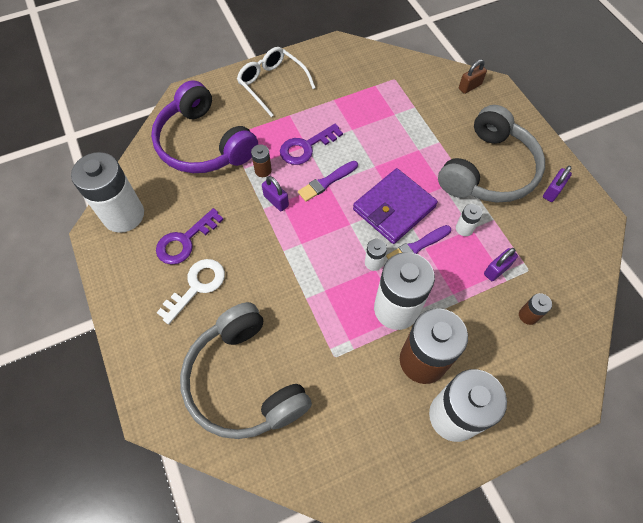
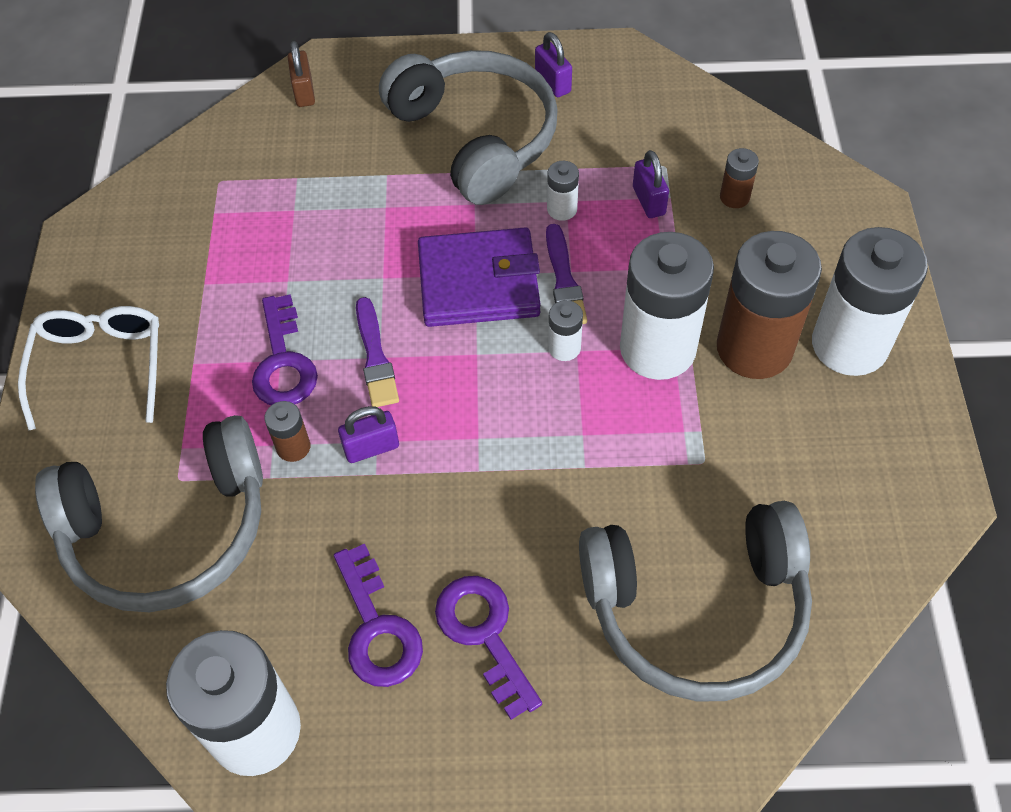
camera: 65 degrees left, 5 degrees down
(197, 286) = (484, 634): white key -> purple key
(204, 144) = (168, 530): purple headphones -> grey headphones
(272, 84) = (100, 366): white glasses -> white glasses turned 105 degrees clockwise
(394, 208) = (479, 283): purple wallet -> purple wallet turned 75 degrees counterclockwise

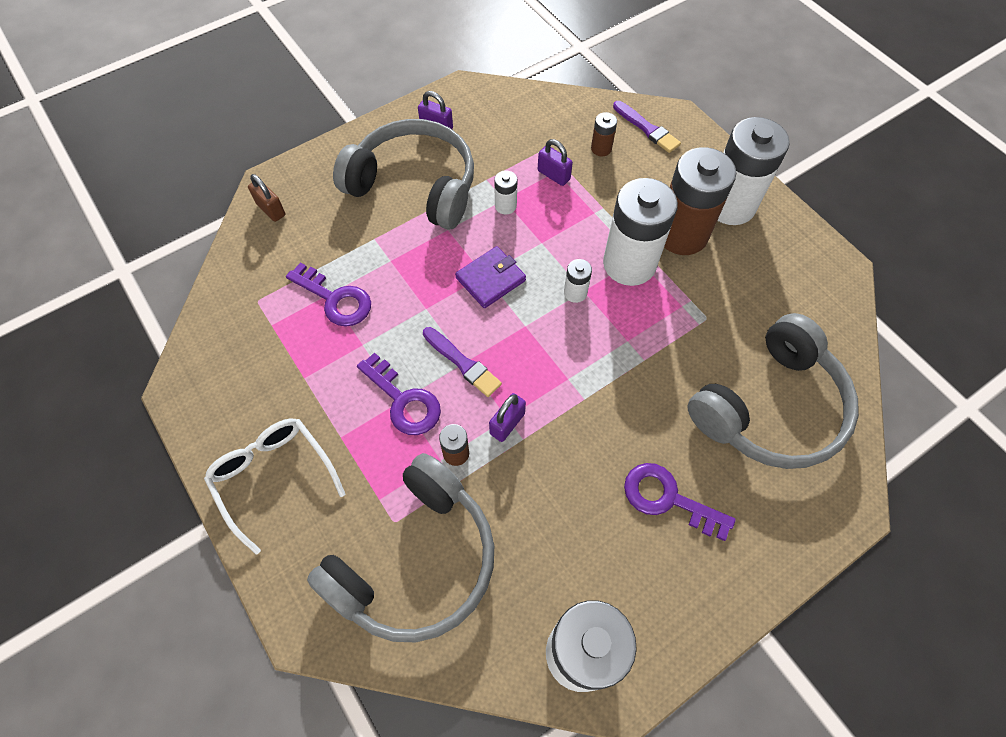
camera: 35 degrees left, 5 degrees up
(377, 628) = (602, 537): purple key -> purple key (335, 299)
(479, 283) = (491, 279): purple wallet -> purple wallet, size x0.64
(564, 280) = (542, 250): purple brush -> purple brush (647, 128)

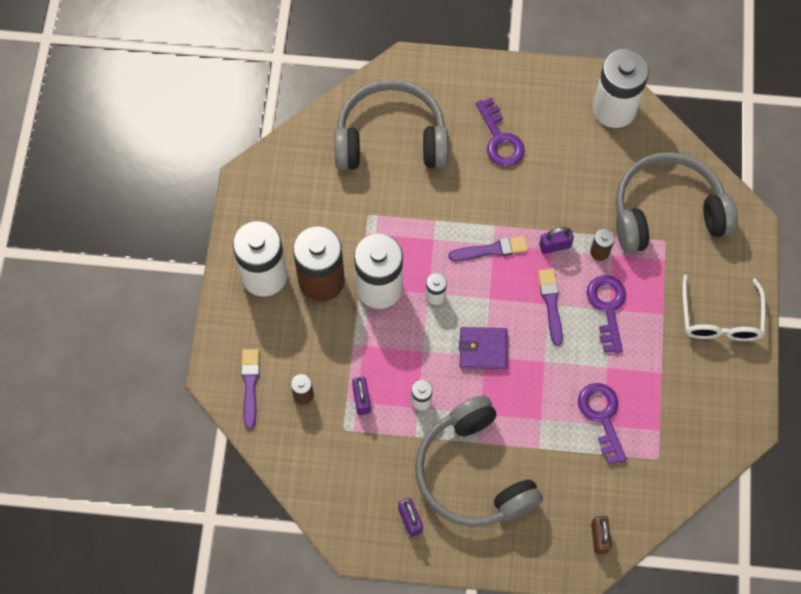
camera: 140 degrees left, 5 degrees up
(565, 372) = (491, 249): none -> purple brush

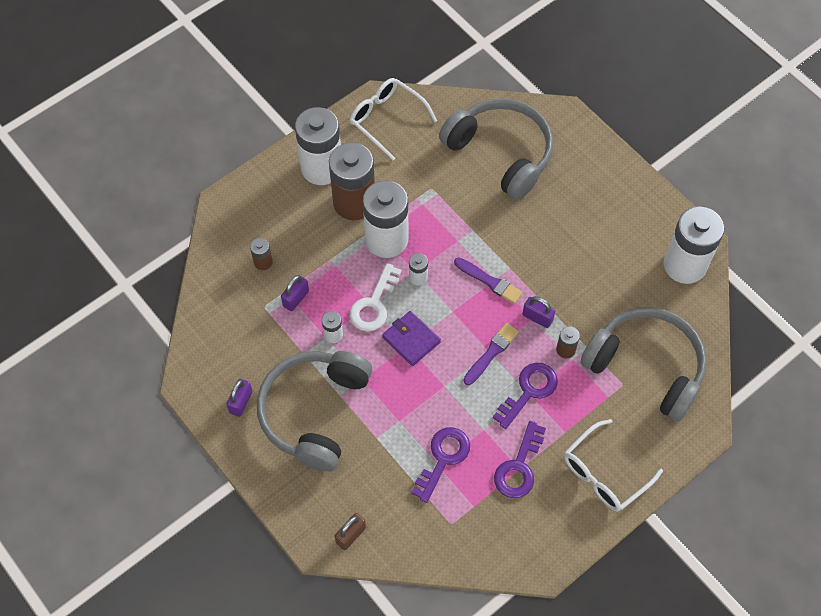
camera: 45 degrees right, 5 degrees down
(250, 385) = (237, 226): purple brush -> none
(272, 189) = (387, 119): none -> white glasses
(426, 348) = (374, 304): none -> white key
(500, 139) = (577, 216): purple key -> purple key (519, 467)

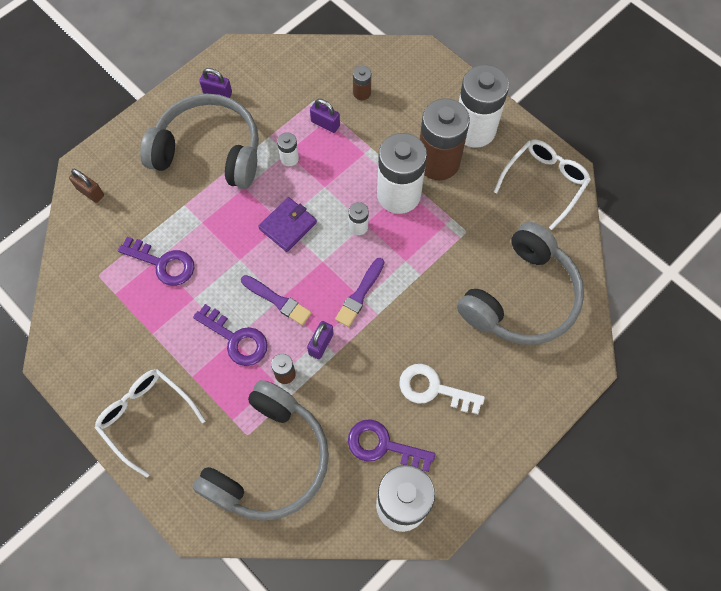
camera: 85 degrees right, 5 degrees up
(374, 304) = (324, 190): white key -> white key (433, 389)
(519, 467) = (154, 333): purple key -> purple key (383, 445)

